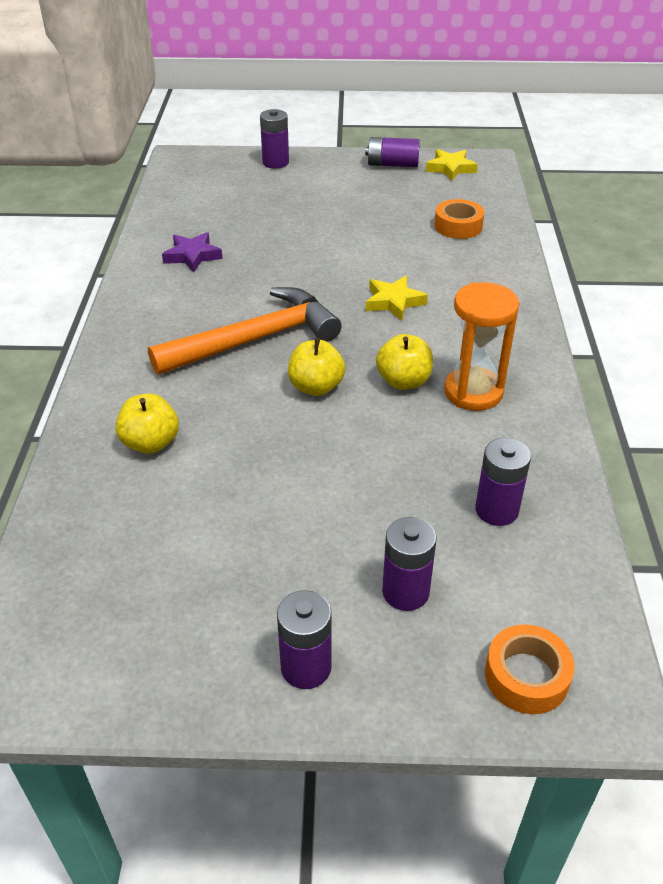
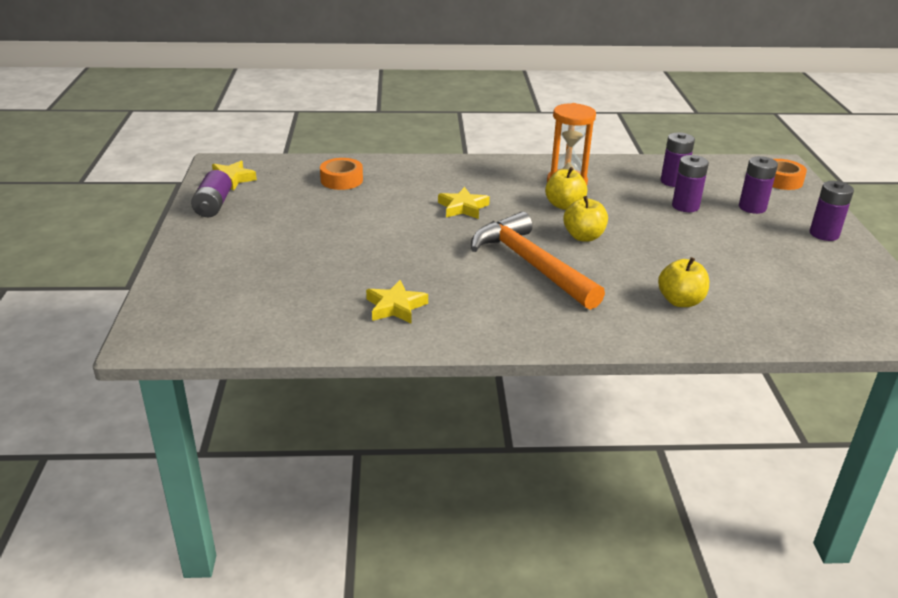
camera: 95 degrees left, 10 degrees down
(192, 256) = (395, 307): purple star -> yellow star
(275, 162) = (186, 269): purple battery -> purple battery (685, 206)

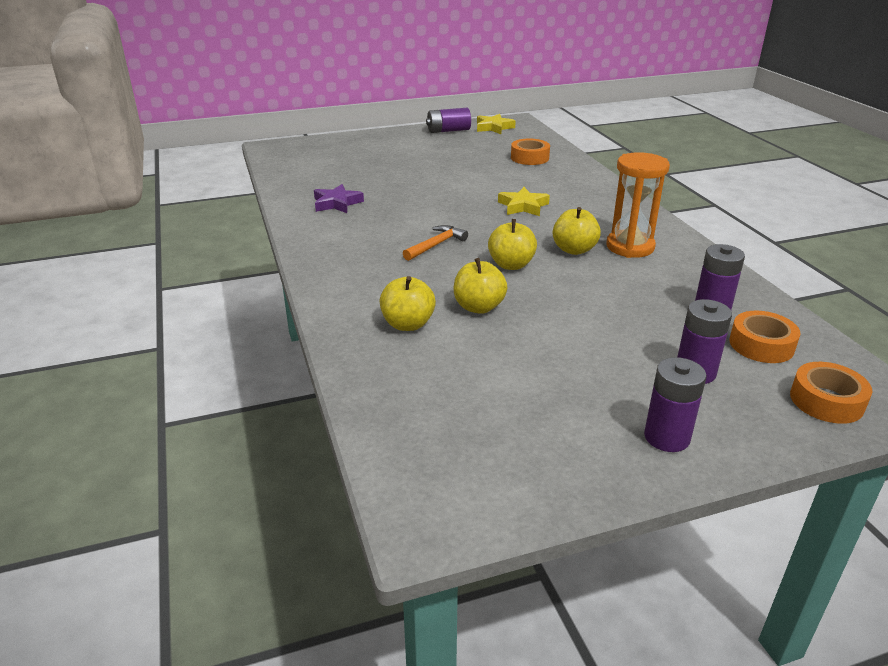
camera: 75 degrees right, 0 degrees up
(395, 307) = (337, 203): yellow star -> purple star
(530, 264) = (436, 245): orange hammer -> orange hammer, size x0.47
(655, 264) = (479, 307): none -> yellow apple
(685, 206) = (645, 321): purple battery -> none
(719, 179) = (761, 345): none -> orange tape

